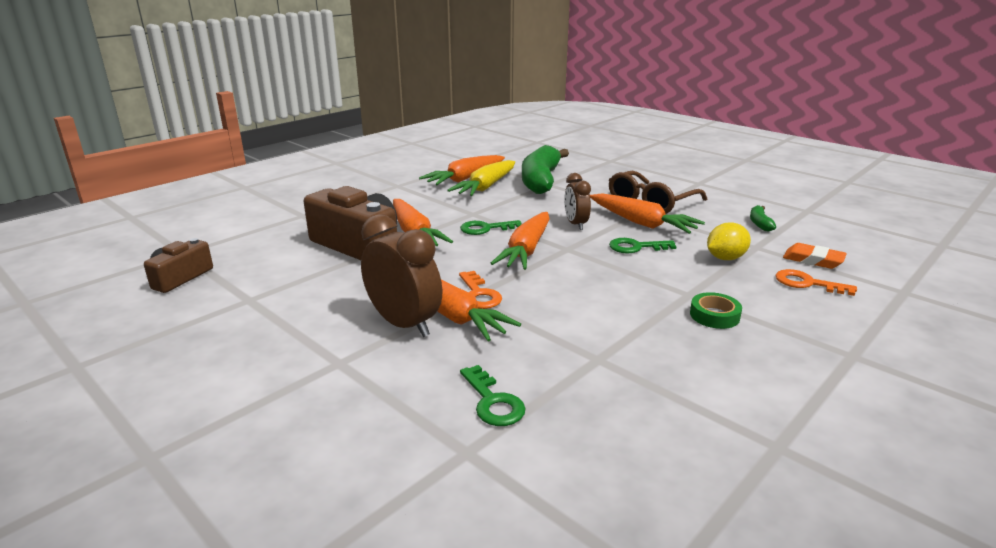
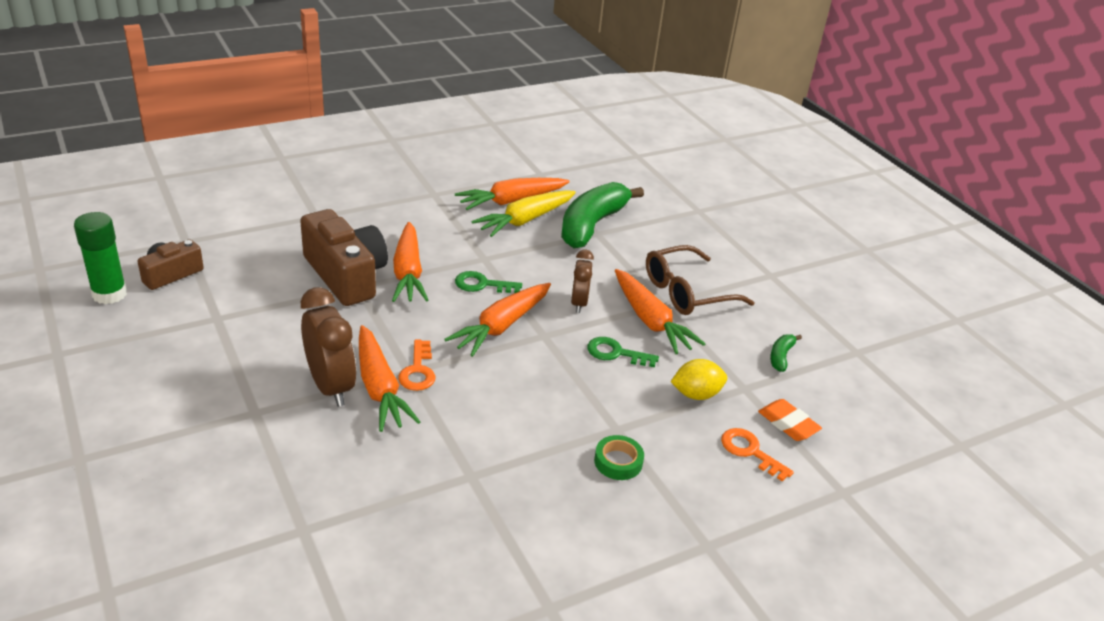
camera: 15 degrees right, 10 degrees up
(117, 305) = (109, 294): none -> green glue stick
(493, 402) = (352, 491): green key -> none

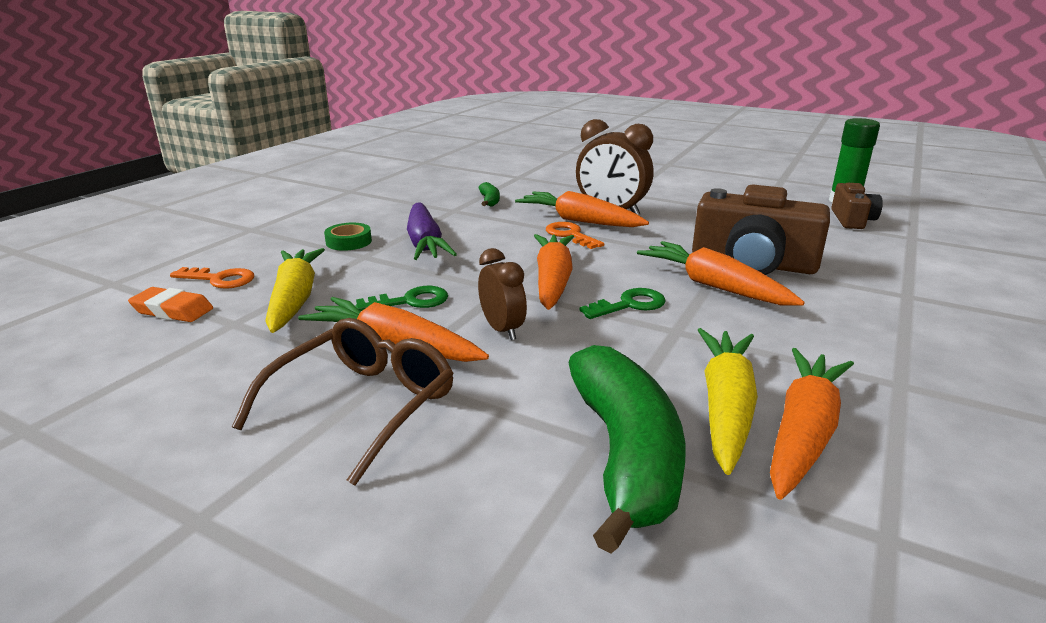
camera: 150 degrees right, 10 degrees down
(551, 423) = (425, 243): none -> purple carrot
(696, 394) = (295, 299): yellow lemon -> yellow carrot
(781, 356) = (179, 373): green banana -> green banana (489, 201)

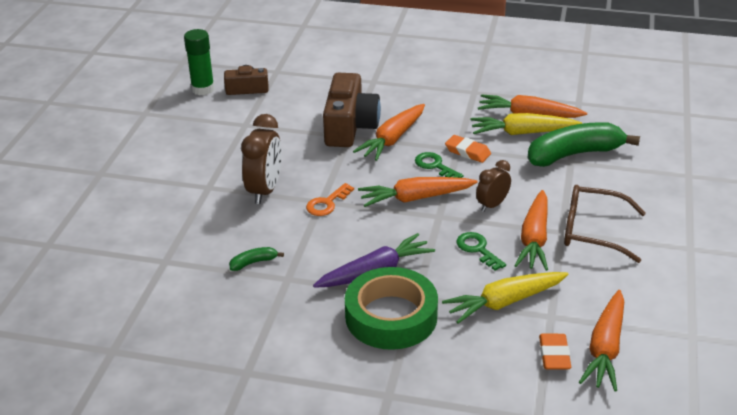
camera: 105 degrees left, 10 degrees up
(220, 279) = (497, 357): orange key -> none
(349, 242) = (391, 316): green tape -> green tape, size x2.30
(579, 221) = (292, 203): orange carrot -> orange carrot (605, 348)
(664, 337) = (467, 152): none -> orange eraser

